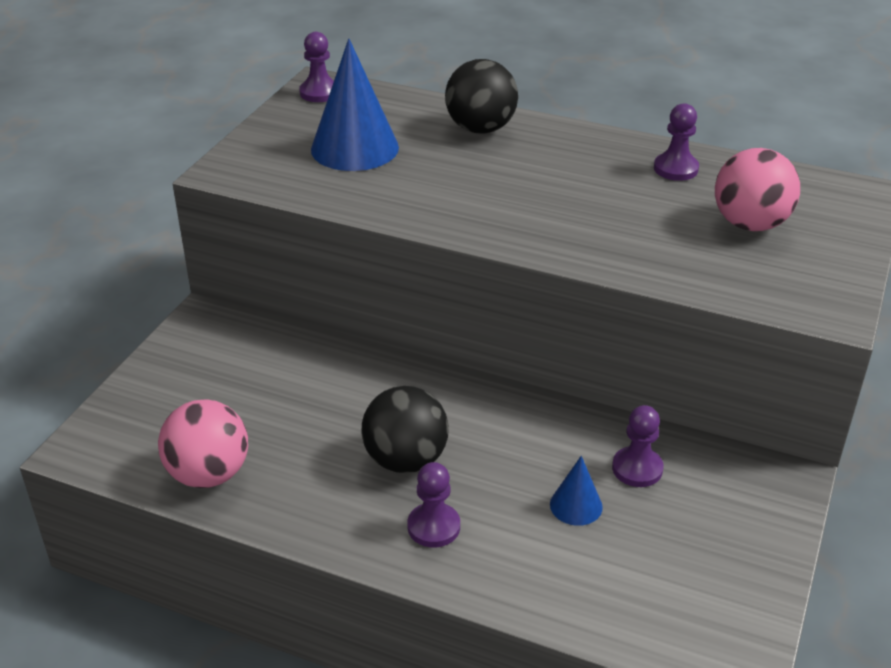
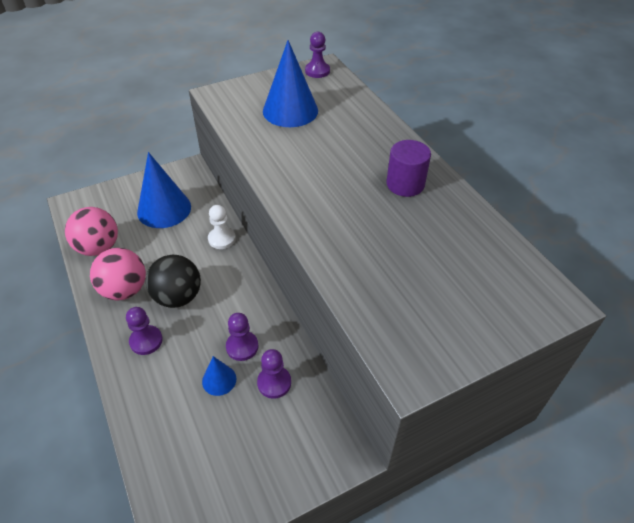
camera: 40 degrees right, 10 degrees up
(238, 381) = (164, 209): none -> blue cone
(370, 370) = (222, 239): none -> white pawn
(480, 129) = (369, 130): black ball -> none
(595, 162) = (405, 184): none -> purple cylinder
(675, 169) = (449, 214): purple pawn -> purple pawn (242, 346)
(750, 224) = (443, 278): pink ball -> pink ball (124, 290)

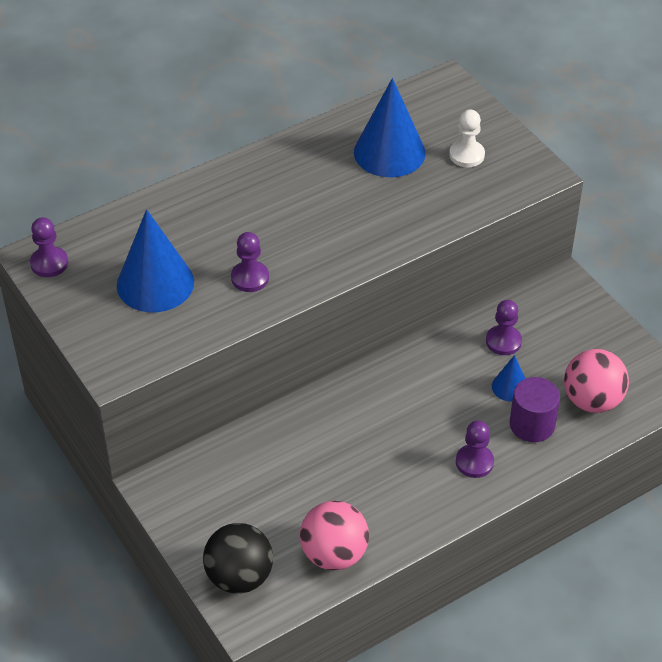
camera: 95 degrees left, 0 degrees up
(124, 290) = (403, 503): pink ball -> pink ball (592, 400)
(164, 209) = (248, 496): blue cone -> blue cone (389, 152)
(178, 297) = (406, 445): black ball -> black ball (239, 577)
(222, 239) = (301, 419): white pawn -> white pawn (466, 155)
(242, 346) = (465, 373): purple pawn -> purple pawn (250, 278)
(405, 184) = (298, 175): purple cylinder -> purple cylinder (532, 424)

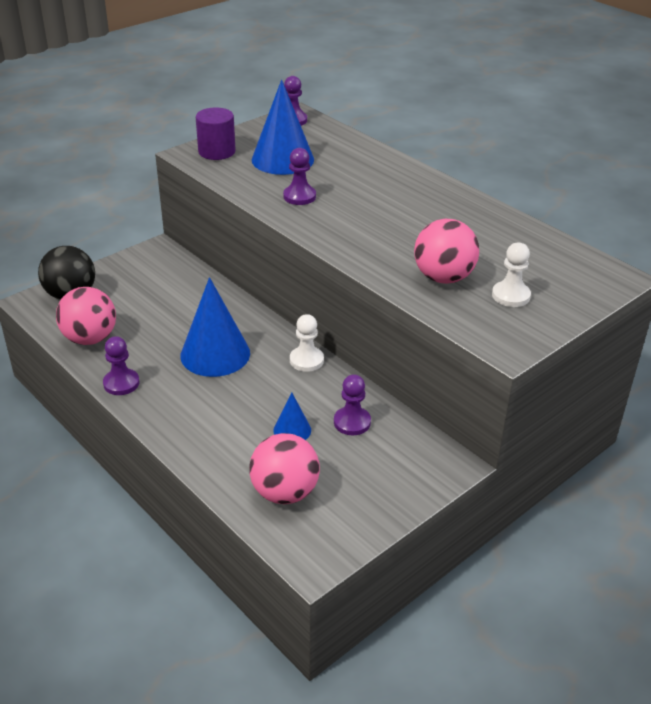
camera: 80 degrees right, 10 degrees down
(389, 152) = (490, 251): blue cone -> blue cone (215, 354)
(404, 364) = (306, 360): none -> white pawn
(431, 193) = (443, 278): none -> pink ball
(474, 462) = (193, 411): purple pawn -> purple pawn (121, 383)
(532, 424) = (245, 448): purple cylinder -> purple cylinder (217, 152)

